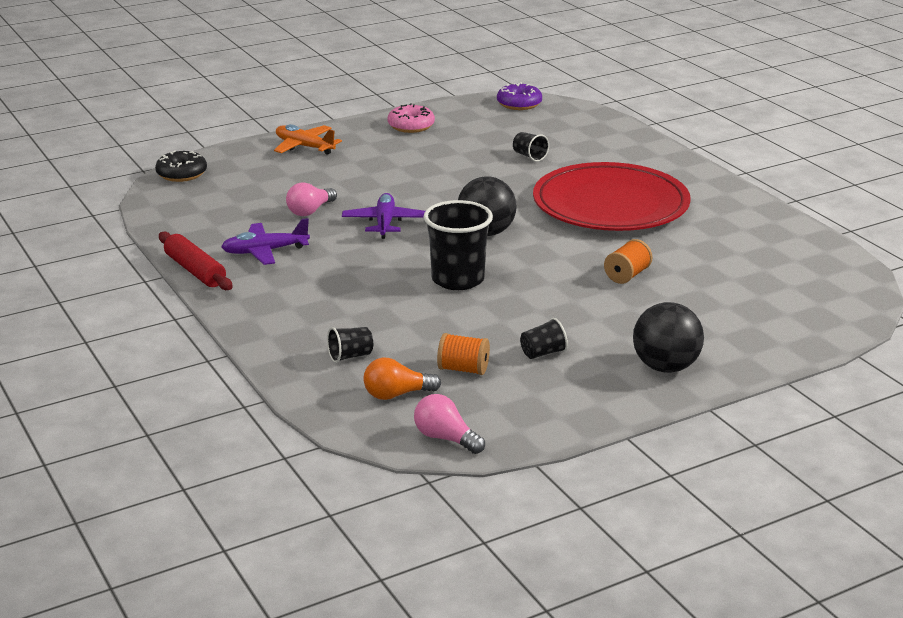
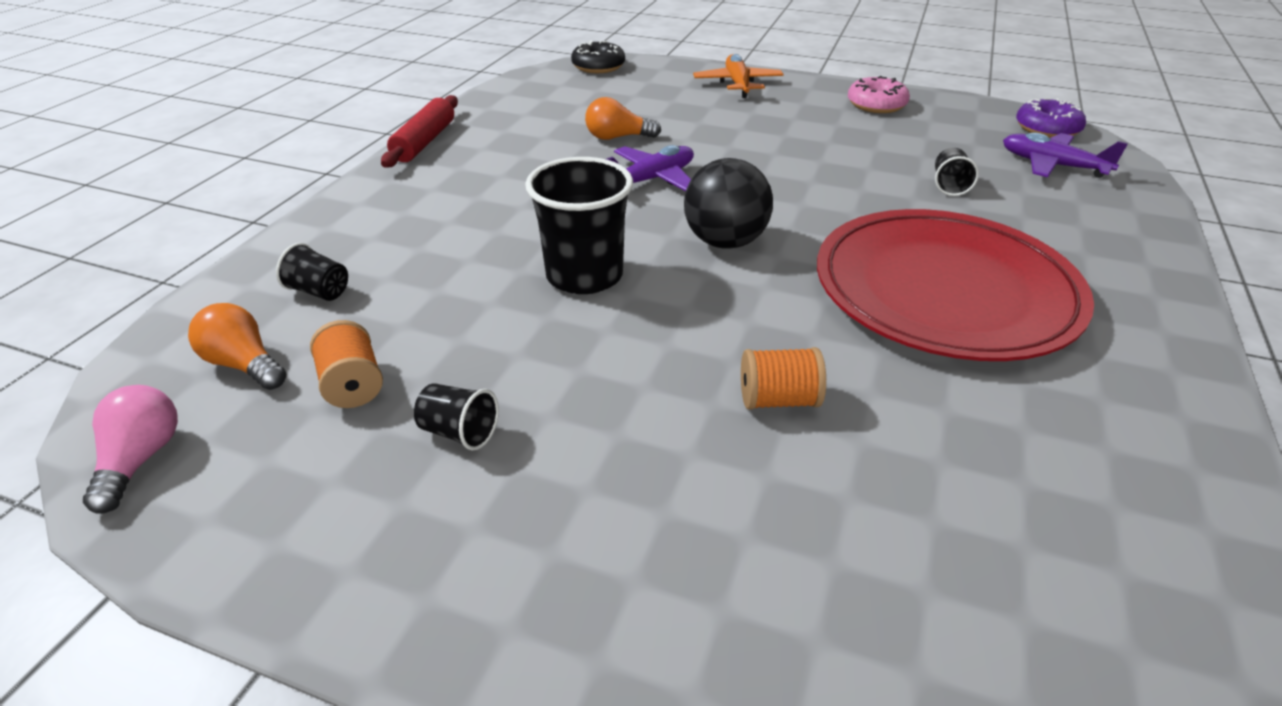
camera: 50 degrees right, 10 degrees up
(265, 251) = (504, 153): purple plane -> purple plane (1052, 165)
(310, 211) = (617, 137): pink light bulb -> orange light bulb
(665, 367) = (536, 593): black ball -> none

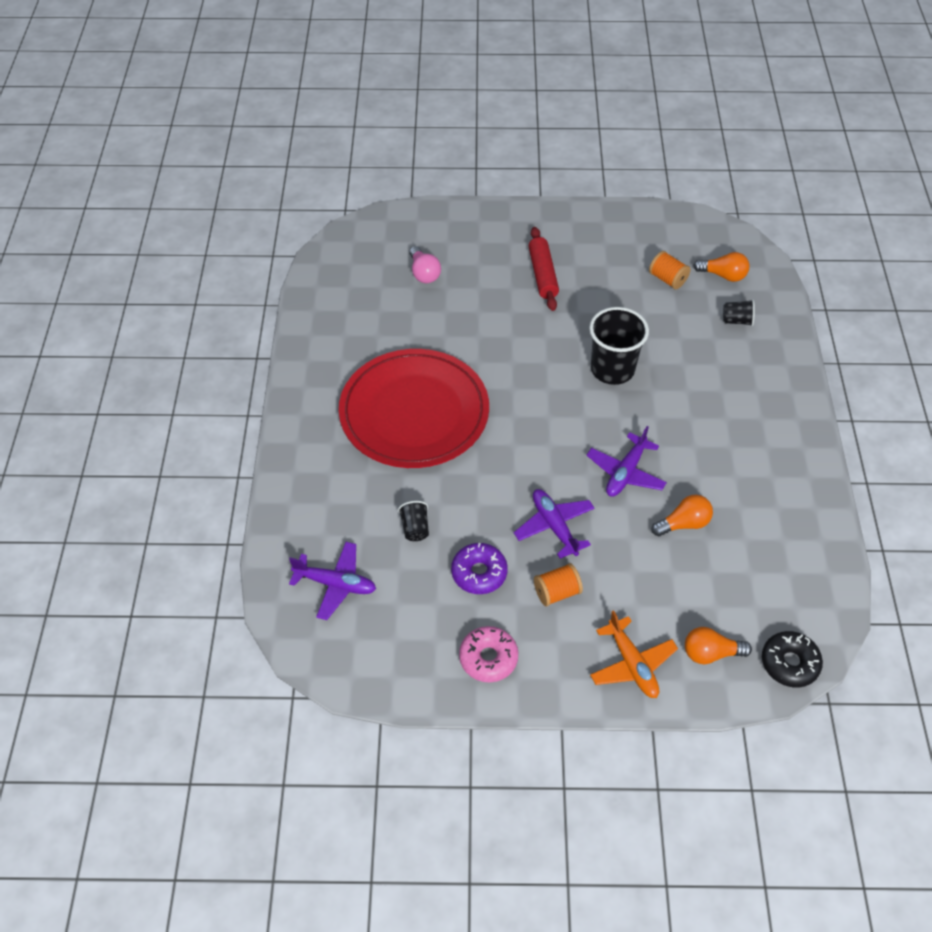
camera: 160 degrees right, 15 degrees up
(141, 459) = (712, 232): pink light bulb -> pink light bulb (424, 273)
(425, 142) = (820, 472): red rolling pin -> red rolling pin (542, 274)
(459, 432) = (606, 272): black cup -> none
(662, 79) = (710, 653): none -> orange light bulb
(725, 242) = (548, 419): black ball -> none
(769, 159) = (554, 526): none -> purple plane
(778, 400) = (484, 321): orange spool -> orange spool (557, 592)
(1047, 129) = (331, 654): purple donut -> purple donut (479, 573)

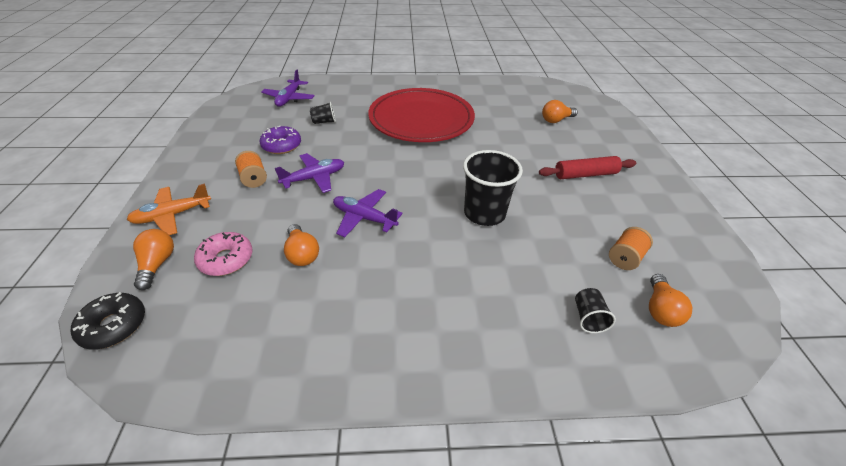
camera: 85 degrees right, 10 degrees down
(424, 273) = (556, 120): pink light bulb -> orange light bulb
(488, 658) = (212, 150): pink donut -> pink donut (226, 259)

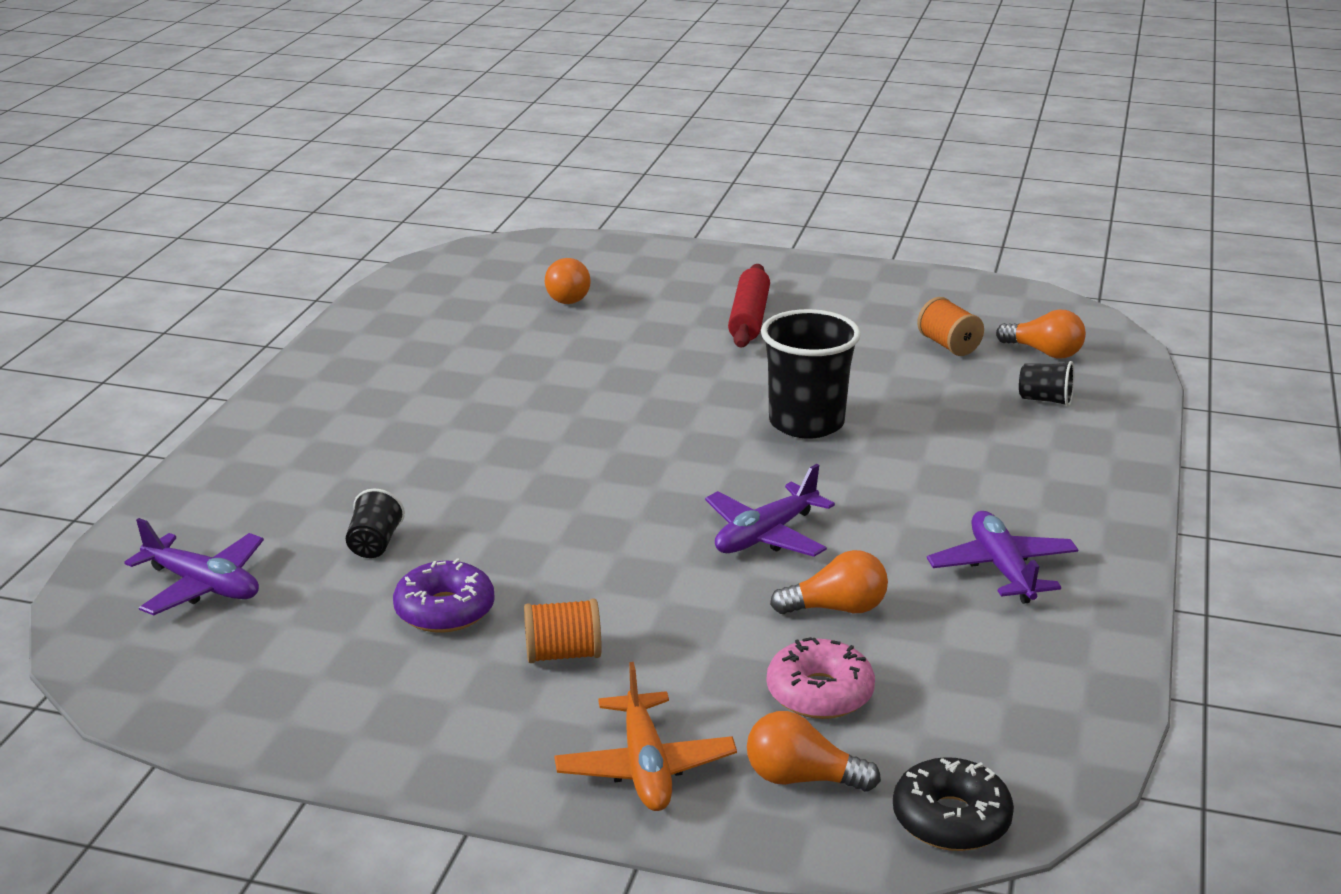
camera: 70 degrees left, 15 degrees down
(314, 178) = (607, 577): purple plane -> purple plane (1002, 569)
(421, 119) = (459, 425): red plate -> none

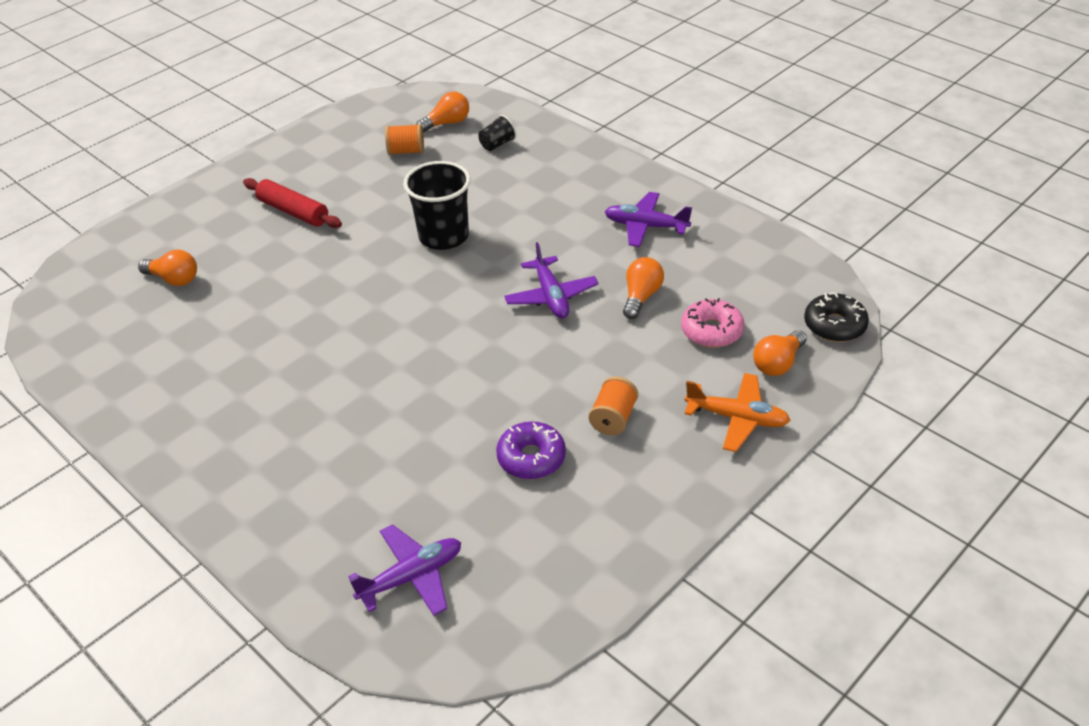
camera: 60 degrees left, 15 degrees up
(374, 544) = (428, 471): black cup -> none

